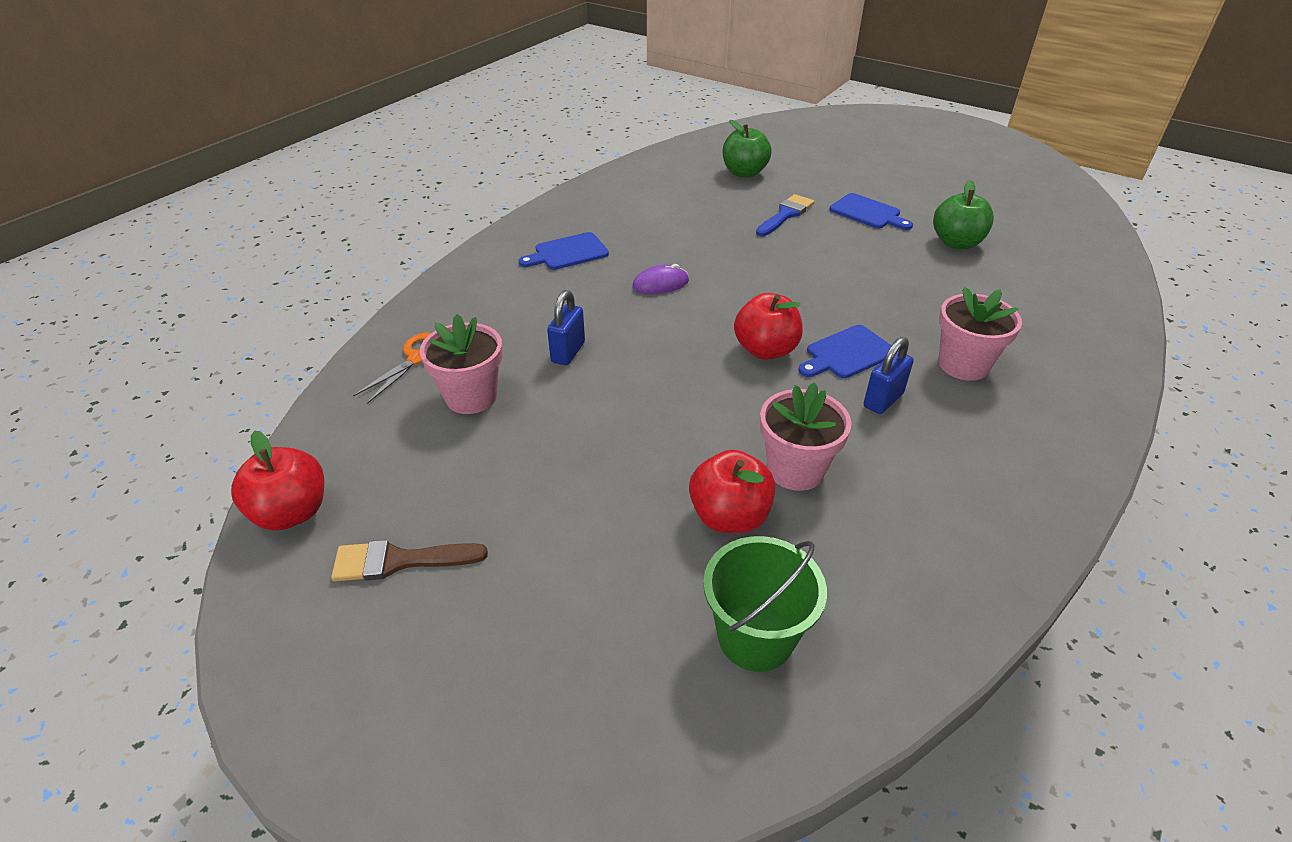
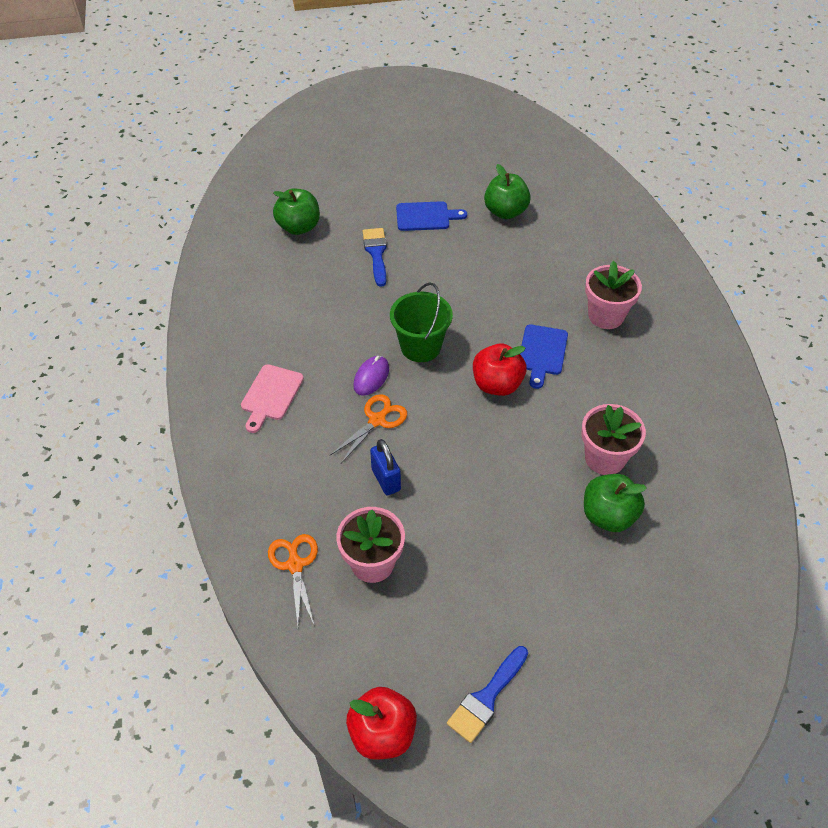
camera: 45 degrees left, 10 degrees up
(400, 561) = (487, 697): brown brush -> blue brush
(568, 253) = (271, 395): blue cutting board -> pink cutting board
(622, 312) = (377, 420): none -> orange scissors
(729, 516) = (608, 516): red apple -> green apple
(755, 637) = (693, 571): green bucket -> green bucket (420, 347)
(883, 400) = (595, 374): blue padlock -> none

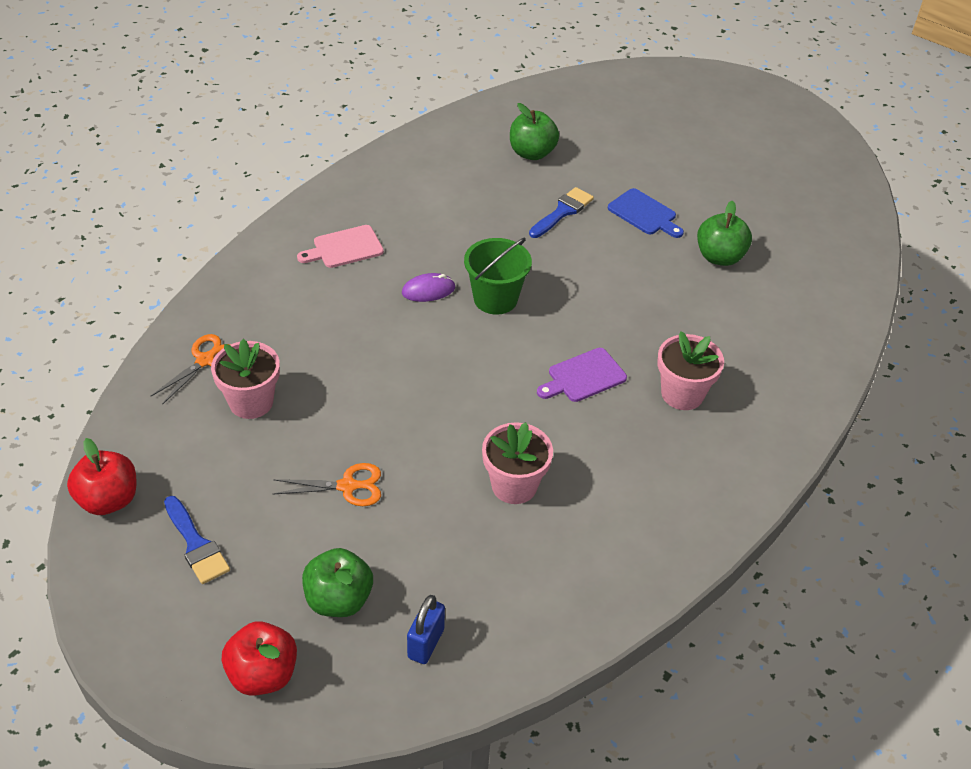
camera: 45 degrees right, 5 degrees down
(377, 420) = (389, 320): orange scissors -> orange scissors (347, 486)
(386, 480) = (337, 361): blue padlock -> blue padlock (426, 643)
(487, 697) = (196, 544): blue brush -> blue brush turned 120 degrees counterclockwise
(497, 384) = (512, 369): red apple -> red apple (263, 674)
(542, 353) = (583, 377): blue cutting board -> purple cutting board
(608, 516) = (453, 522): green apple -> green apple (338, 600)

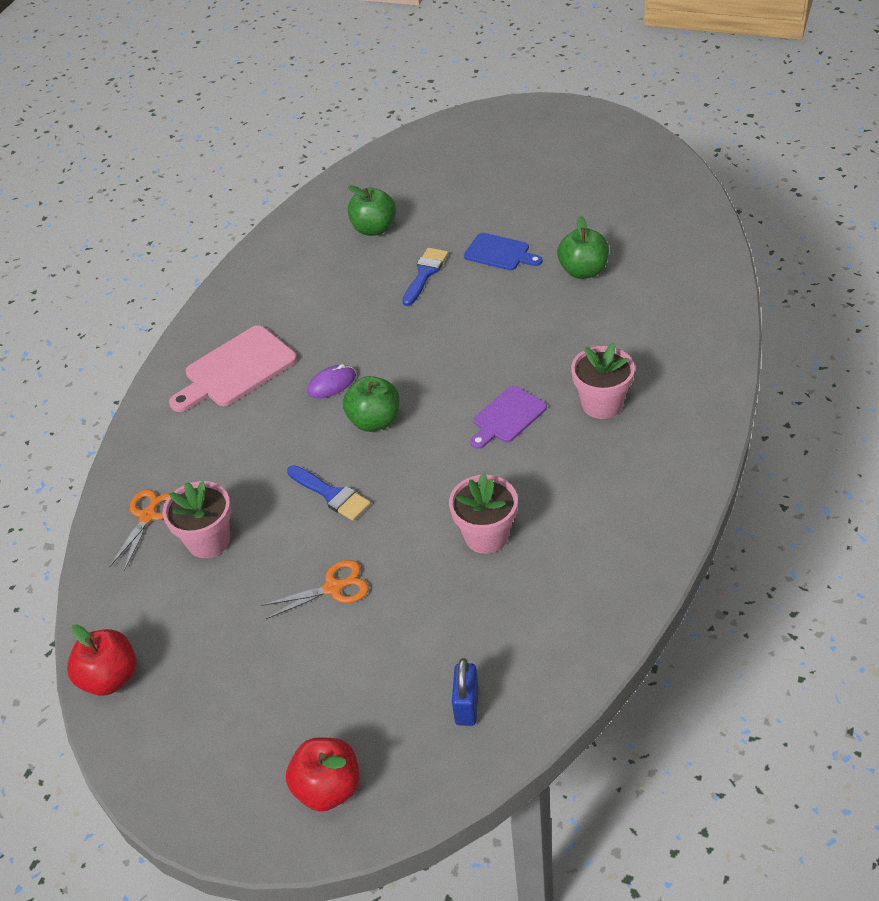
camera: 10 degrees left, 0 degrees up
(196, 544) = (212, 690): blue brush -> blue brush (331, 494)
(338, 600) = (369, 694): green apple -> green apple (375, 421)
(344, 248) = (236, 369): pink cutting board -> pink cutting board, size x1.58
(495, 299) = (397, 372): green bucket -> none

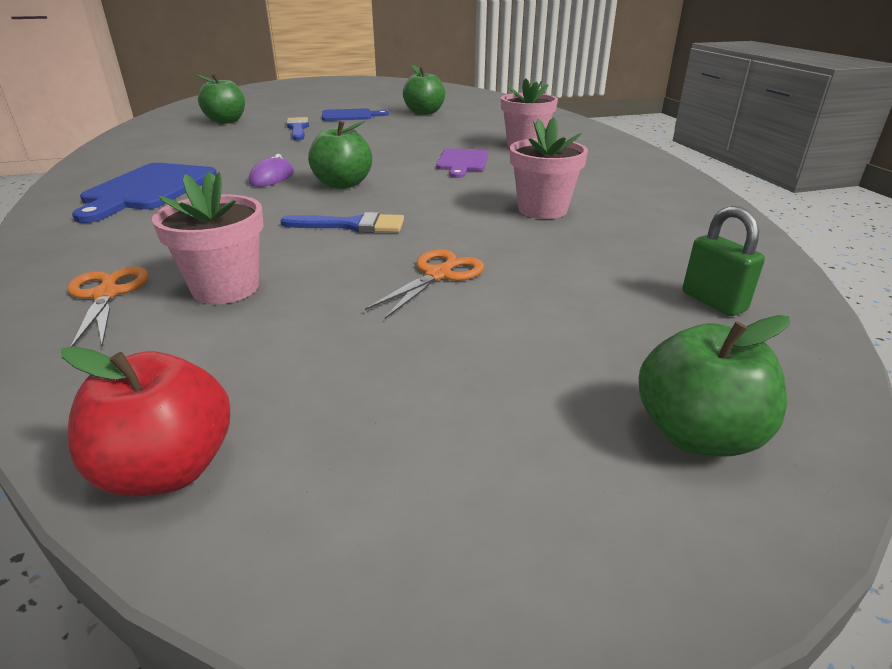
camera: 40 degrees left, 15 degrees down
(236, 369) = (148, 189): pink cutting board -> blue cutting board
(328, 787) = (697, 435): red apple -> green apple
(467, 706) = (713, 302): blue padlock -> green padlock

